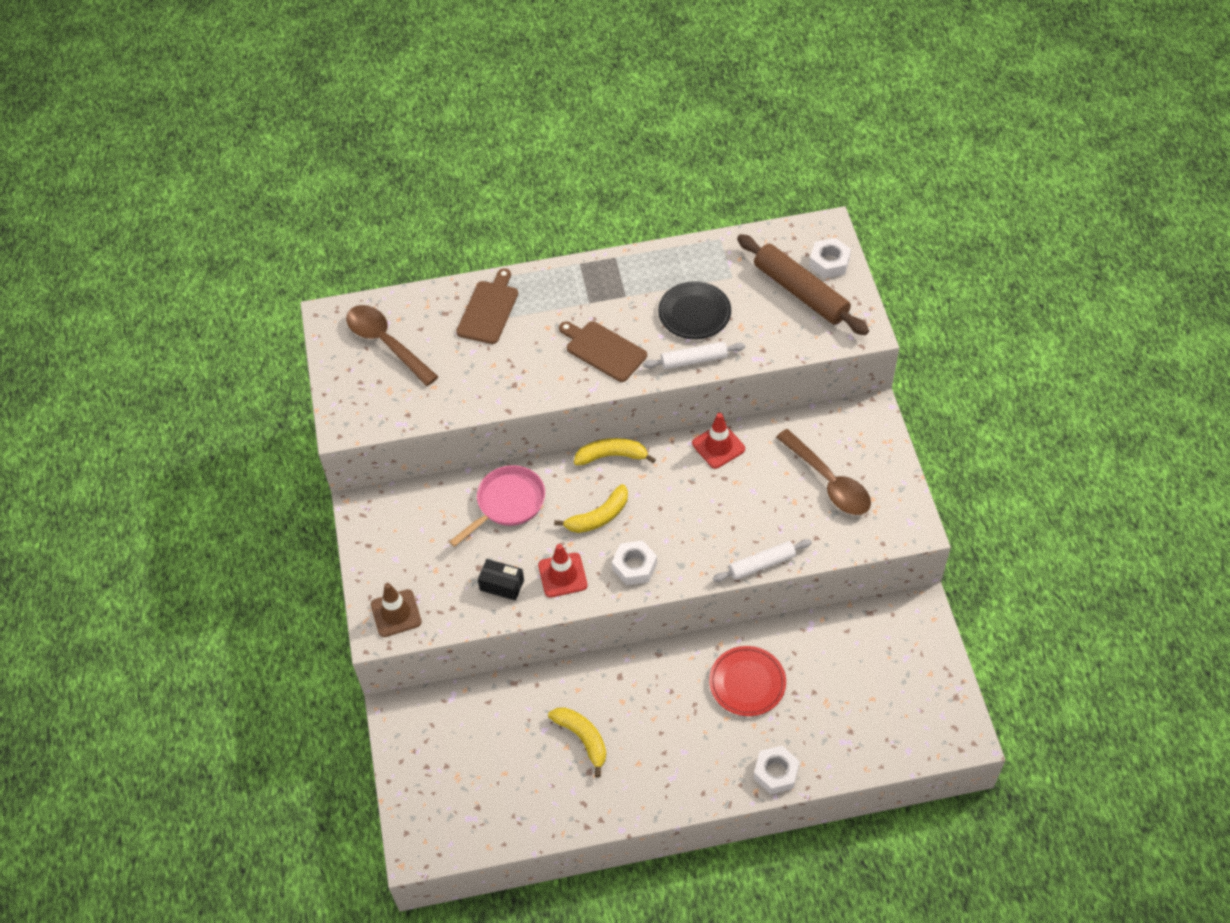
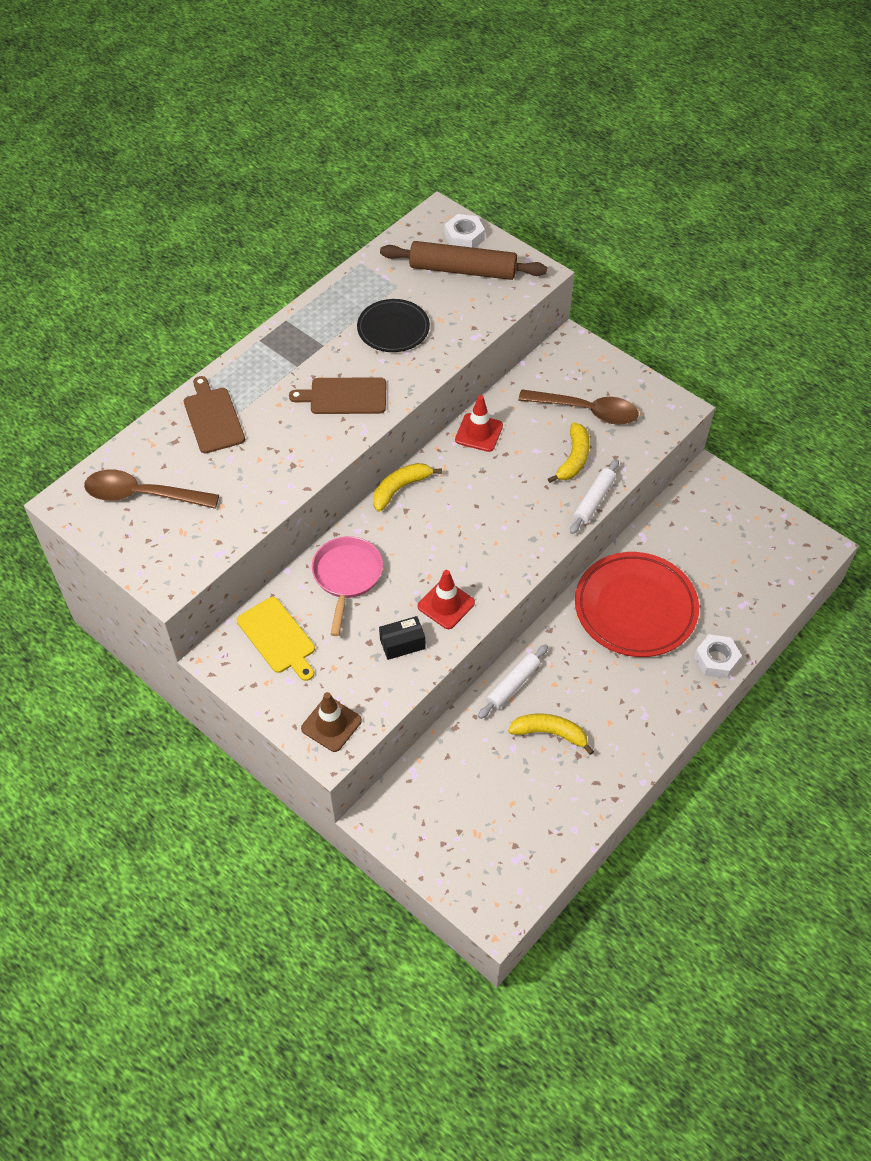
camera: 40 degrees left, 0 degrees up
(415, 520) = (278, 638): none -> yellow cutting board
(598, 517) = (433, 542): yellow banana -> yellow banana (573, 459)
(634, 566) = (497, 562): white nut -> none
(694, 360) = (426, 364): white rolling pin -> white rolling pin (513, 685)
(747, 683) = (635, 608): red plate -> red plate, size x1.67

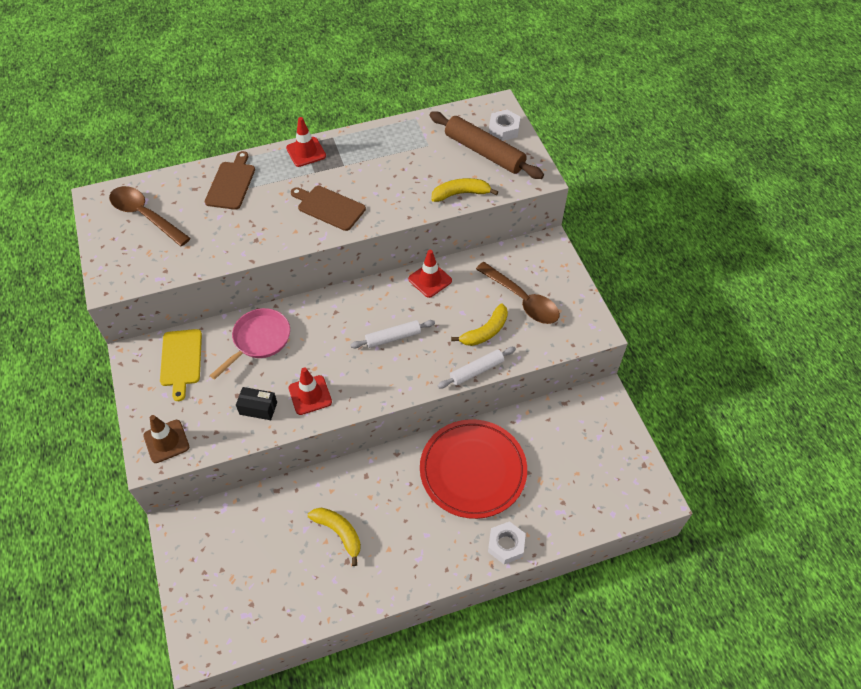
camera: 30 degrees right, 0 degrees up
(269, 348) = (306, 152): none -> red traffic cone
(393, 329) = (401, 174): black plate -> none
(400, 488) = (344, 295): yellow banana -> yellow banana (461, 194)
(513, 685) = (340, 481): white rolling pin -> white rolling pin (393, 337)

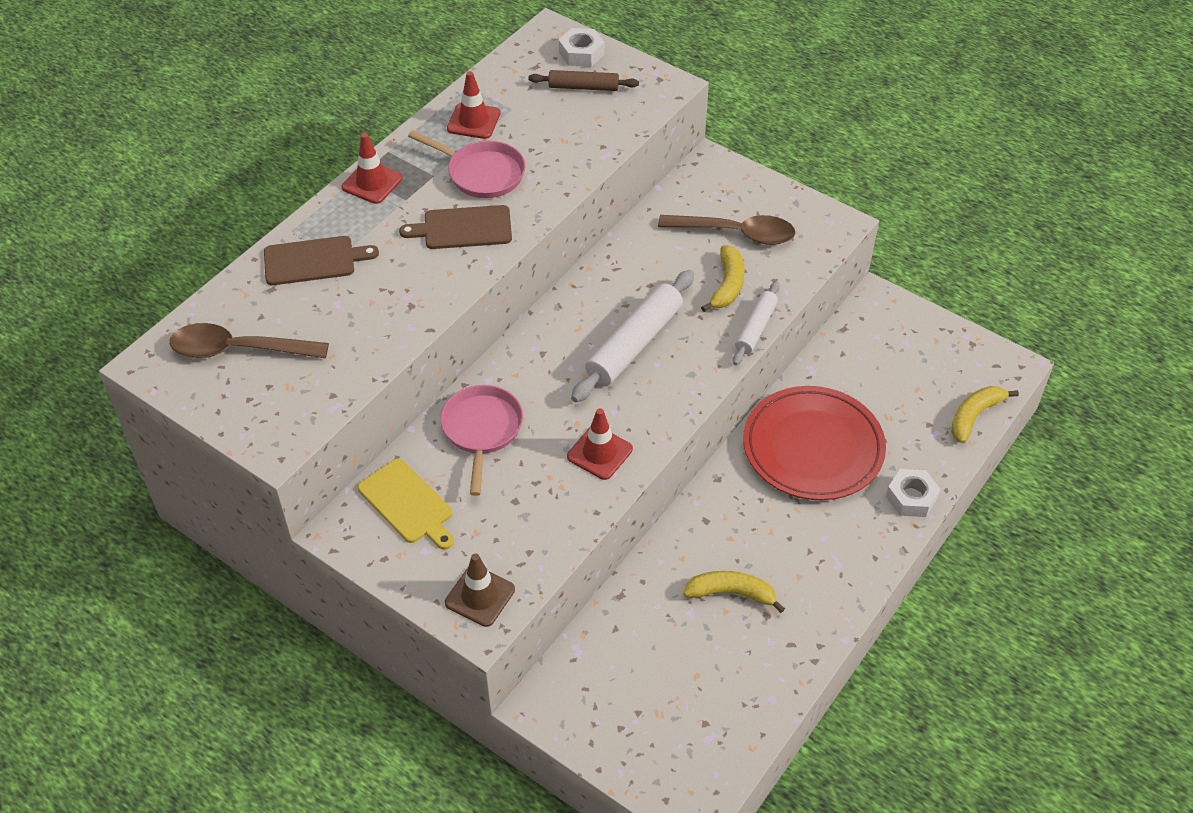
camera: 35 degrees left, 5 degrees down
(231, 183) = (314, 261): brown cutting board -> brown cutting board turned 105 degrees clockwise
(258, 408) = (554, 500): black box -> none
(372, 178) = (482, 173): none -> pink pan
(393, 337) = (634, 344): white rolling pin -> white rolling pin, size x1.71
(430, 280) = (617, 264): red traffic cone -> red traffic cone (473, 121)
(461, 194) = (600, 142): yellow banana -> yellow banana (974, 416)
(484, 152) = (583, 87): brown rolling pin -> brown rolling pin, size x0.58

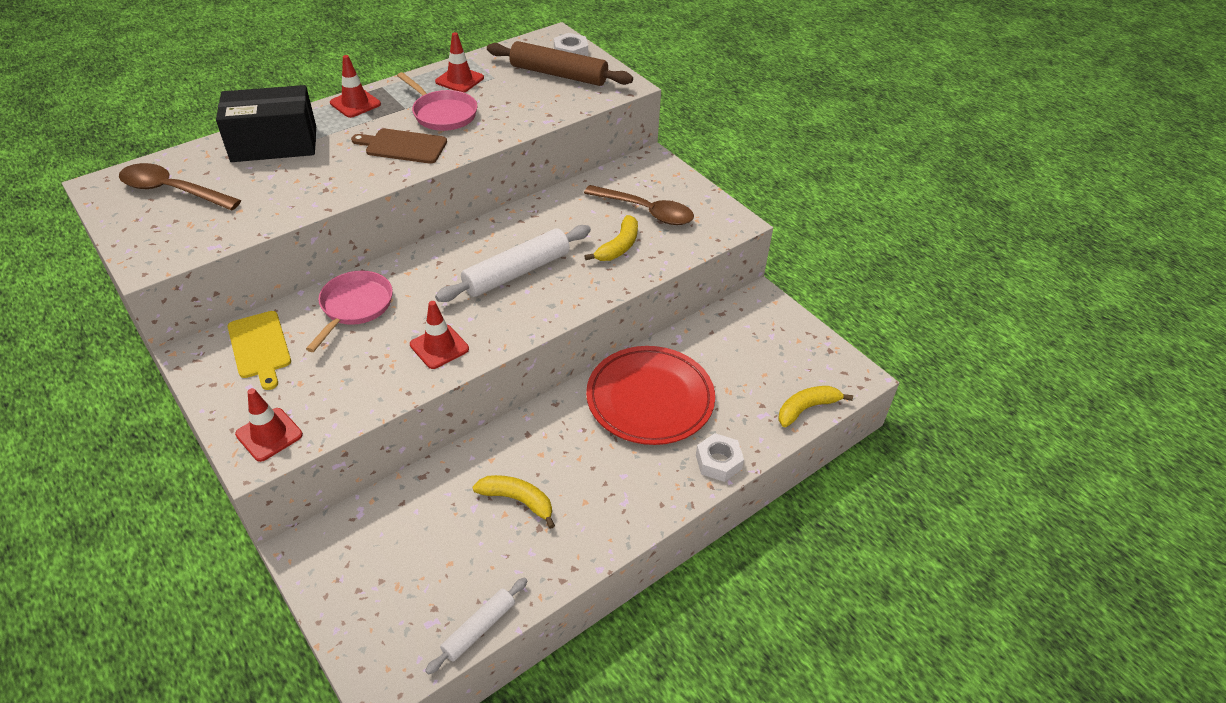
camera: 15 degrees right, 5 degrees down
(314, 261) = (274, 144): brown cutting board -> black box
(480, 596) = (269, 434): brown traffic cone -> red traffic cone
(583, 87) = (558, 74): brown rolling pin -> brown rolling pin, size x1.71
(755, 328) = (625, 283): white rolling pin -> white rolling pin (479, 628)

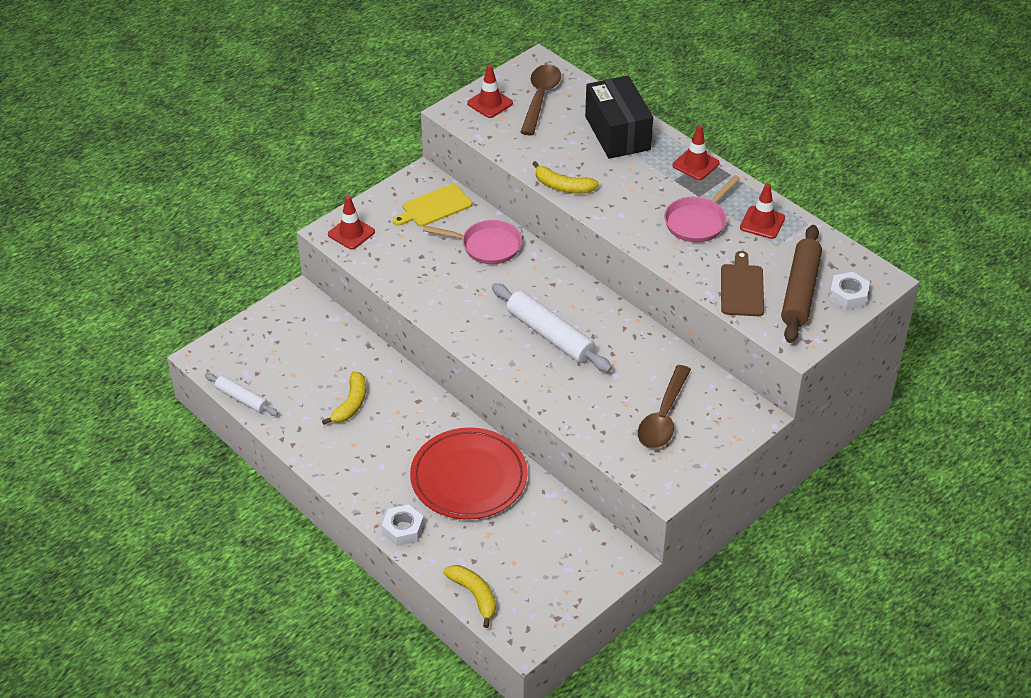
camera: 85 degrees right, 0 degrees up
(403, 146) = (637, 207): brown cutting board -> brown cutting board (742, 288)
(439, 347) = (450, 302): red traffic cone -> red traffic cone (490, 103)
(618, 246) = (602, 400): yellow banana -> yellow banana (563, 186)

